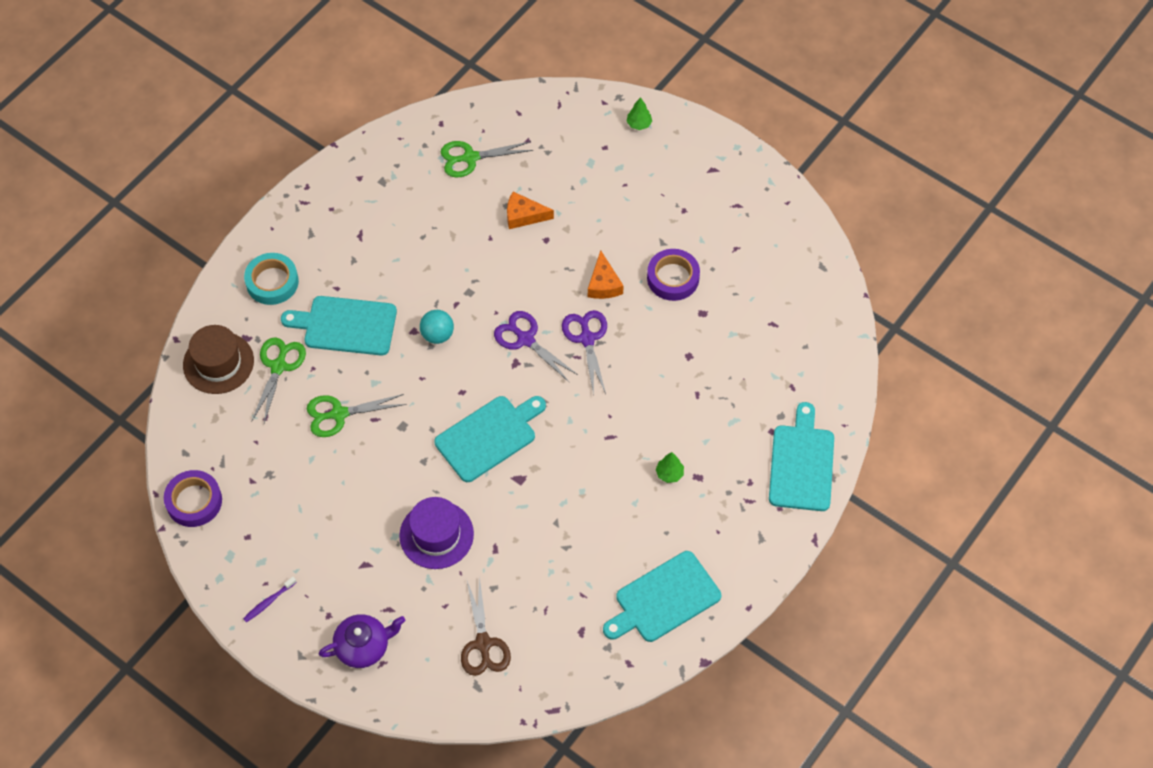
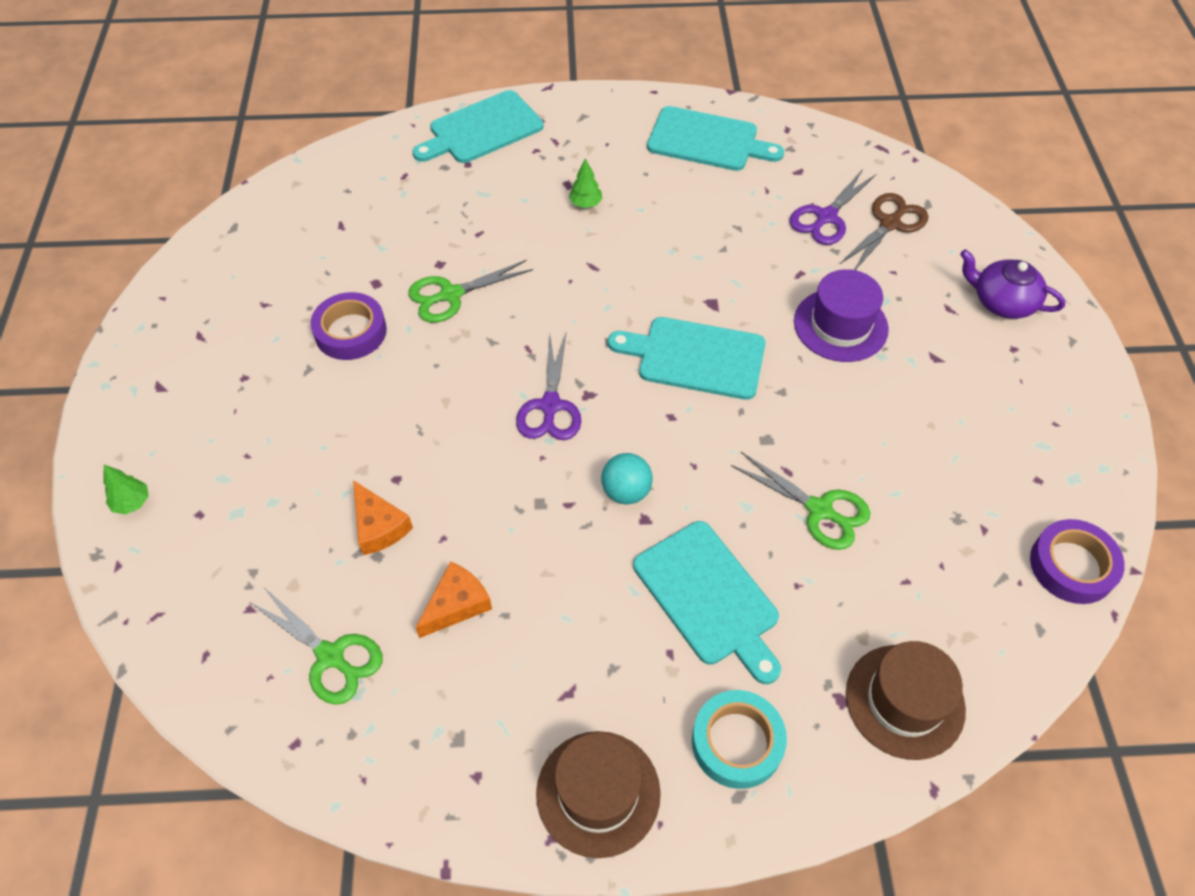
camera: 130 degrees left, 5 degrees down
(269, 602) = (1066, 405): purple toothbrush -> none
(278, 366) = (835, 625): green scissors -> green scissors (451, 295)
(307, 215) = (598, 793): none -> brown hat
(587, 339) = (497, 354): purple scissors -> purple scissors (826, 217)
(603, 284) = (412, 385): orange cheese -> orange cheese (456, 604)

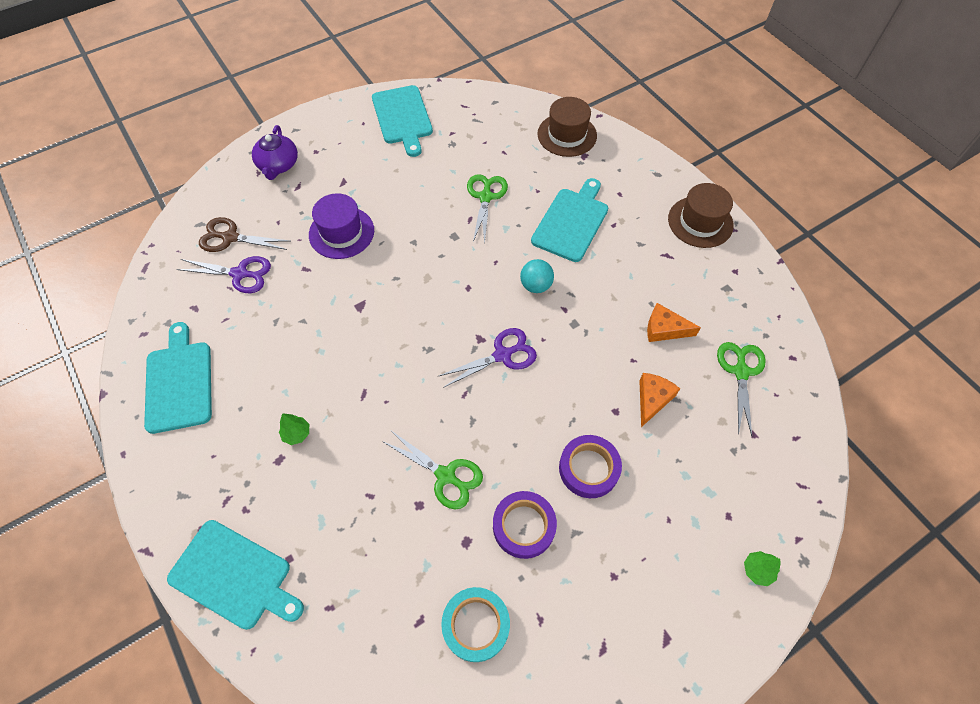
camera: 120 degrees left, 5 degrees up
(695, 357) = (413, 295): turquoise cutting board -> turquoise cutting board (402, 117)
(737, 742) = (634, 183): turquoise tape -> turquoise tape (476, 625)
(1072, 566) = (451, 99): purple tape -> purple tape (588, 468)

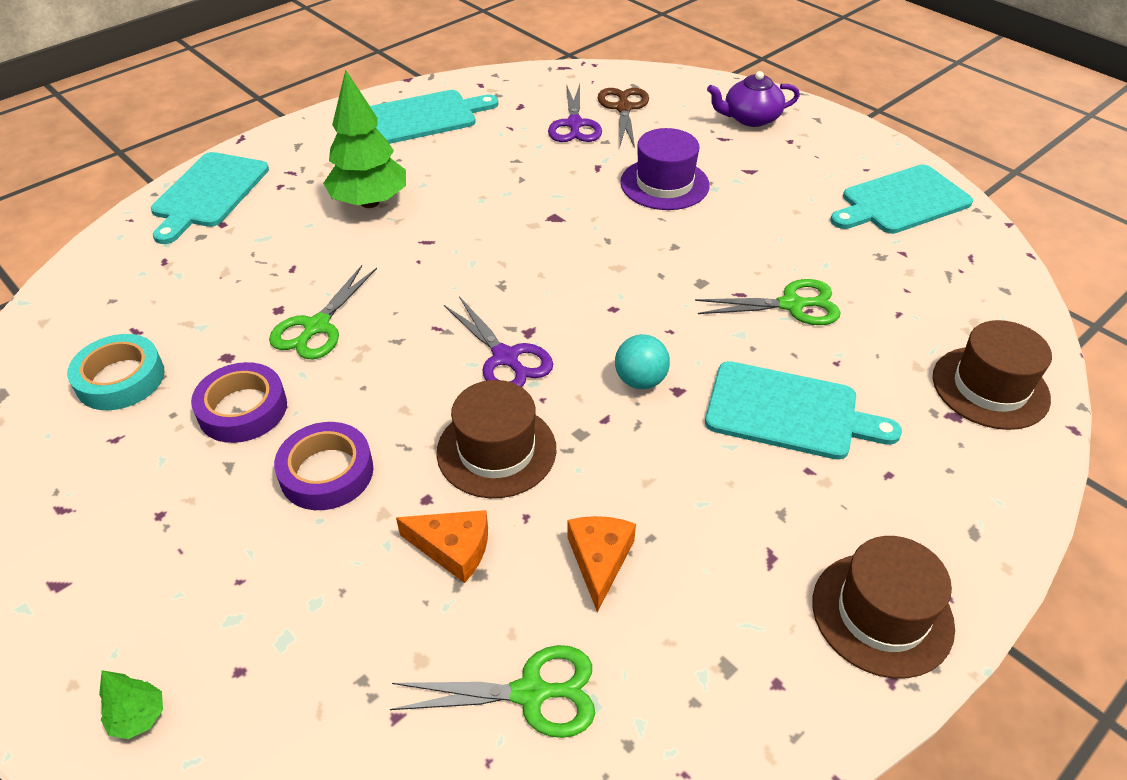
camera: 80 degrees right, 15 degrees down
(297, 434) = (370, 202): green tree -> green tree, size x2.28
(582, 369) = (496, 450): none -> brown hat

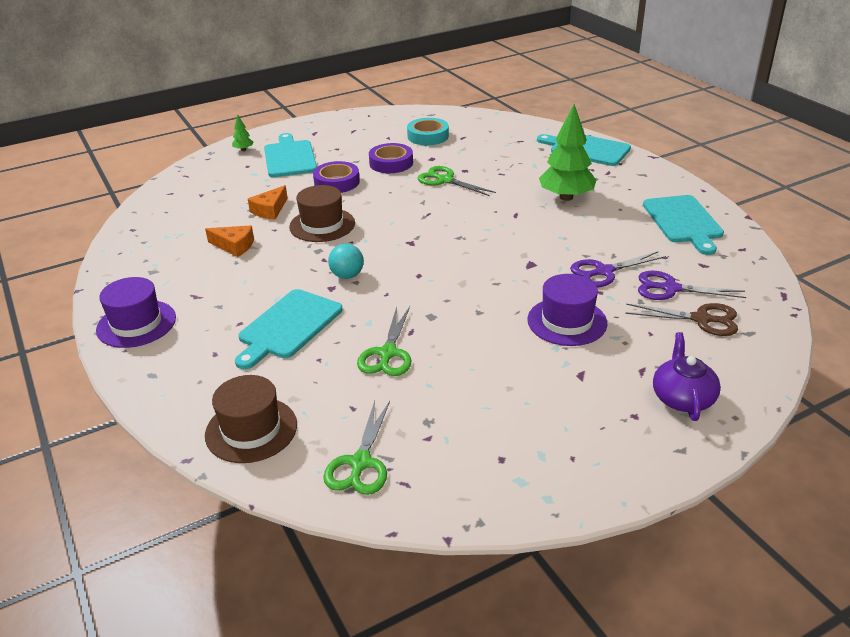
camera: 105 degrees right, 10 degrees down
(505, 358) = (391, 233): purple scissors -> purple scissors (604, 271)
(531, 693) = (184, 222): green scissors -> green scissors (360, 463)
(882, 614) = (136, 324): brown hat -> purple hat
(901, 201) = (508, 465): turquoise cutting board -> turquoise cutting board (289, 157)

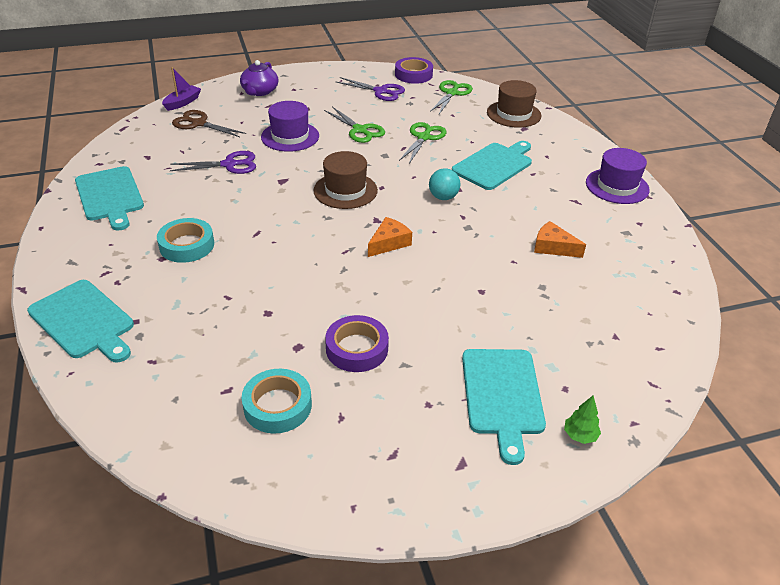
camera: 170 degrees left, 5 degrees up
(270, 210) = (521, 291): orange cheese -> orange cheese (389, 243)
(322, 225) = (461, 257): brown hat -> brown hat (345, 190)
(336, 182) = (438, 324): purple tape -> purple tape (413, 75)
(445, 180) = (301, 299): green scissors -> green scissors (360, 130)
(566, 197) = (187, 245): green tree -> turquoise tape
(670, 288) = (194, 145): purple scissors -> purple scissors (380, 91)
(683, 221) = (110, 196): turquoise cutting board -> turquoise cutting board turned 150 degrees clockwise
(767, 351) = (182, 103): none -> purple boat

